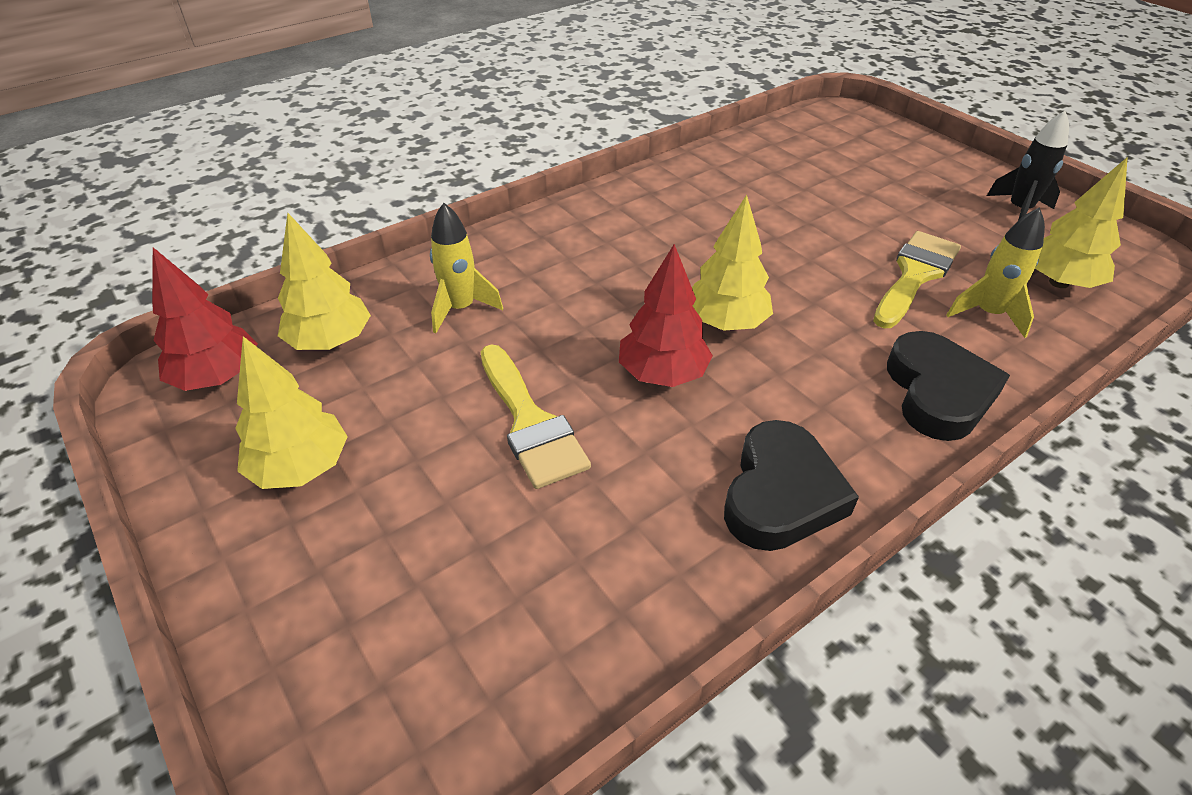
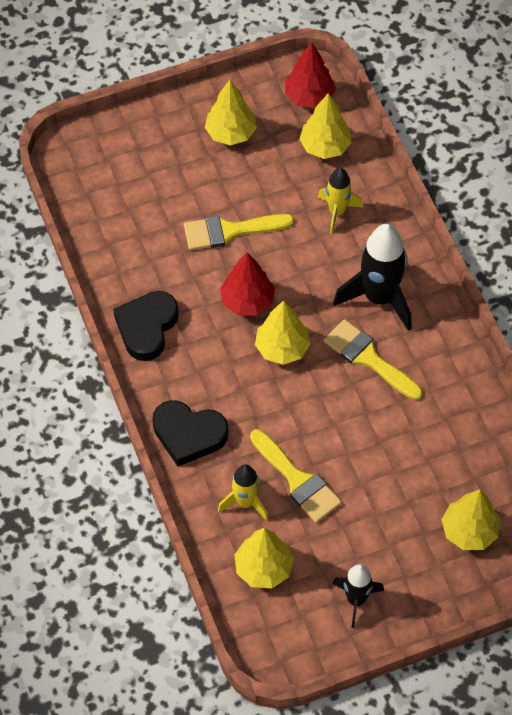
camera: 105 degrees right, 15 degrees up
(598, 251) = (379, 298): none -> black rocket
(696, 246) = (368, 358): none -> yellow brush
(781, 494) = (147, 327): black heart -> black heart turned 75 degrees clockwise
(866, 155) = (469, 531): none -> yellow tree

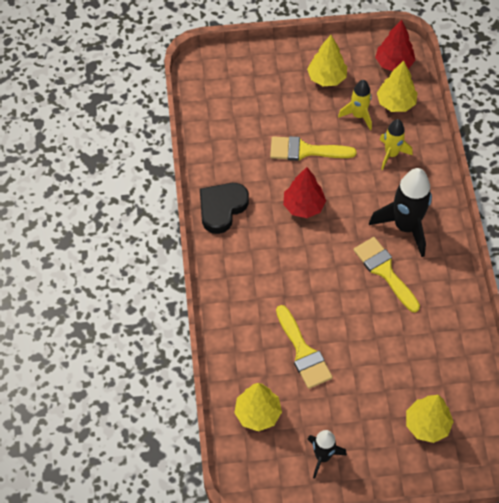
camera: 15 degrees right, 0 degrees up
(188, 434) = (230, 297): black heart -> none
(245, 502) = (258, 359): yellow rocket -> yellow rocket (358, 115)
(282, 348) = (320, 248): yellow tree -> none

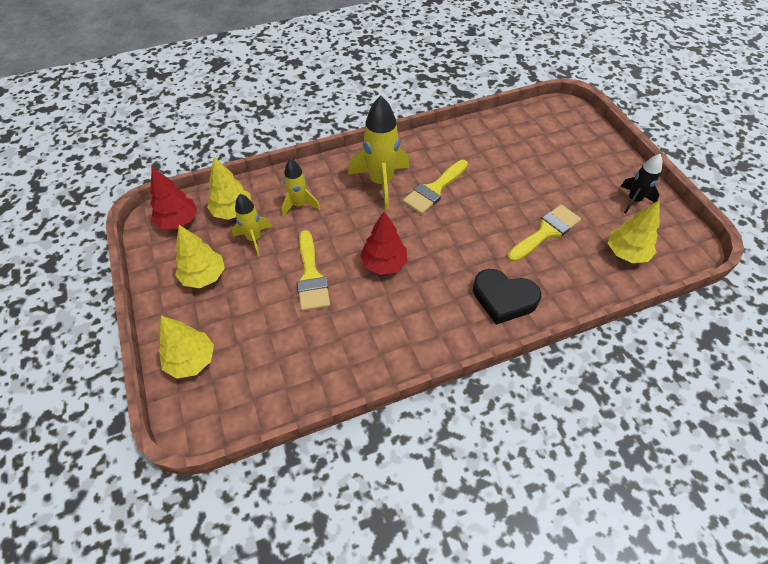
camera: 105 degrees left, 5 degrees down
(222, 208) = (412, 339): black heart -> black heart (503, 298)
(405, 227) = (381, 182): black rocket -> yellow rocket
(427, 425) = (564, 143): yellow tree -> yellow tree (191, 360)

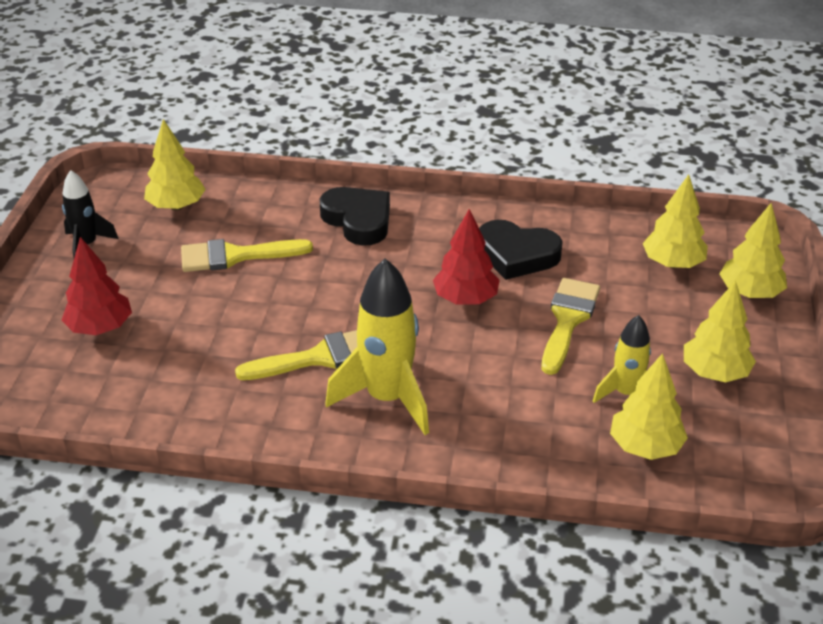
camera: 150 degrees left, 15 degrees down
(178, 221) = (739, 466): red tree -> red tree (100, 328)
(257, 365) = (673, 263): none -> yellow tree
(299, 205) = (535, 415): yellow rocket -> none
(374, 318) = (517, 255): none -> black heart

